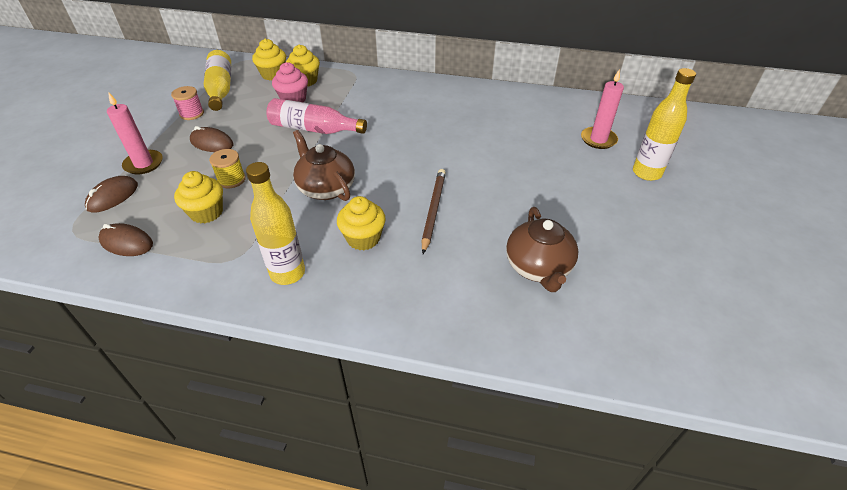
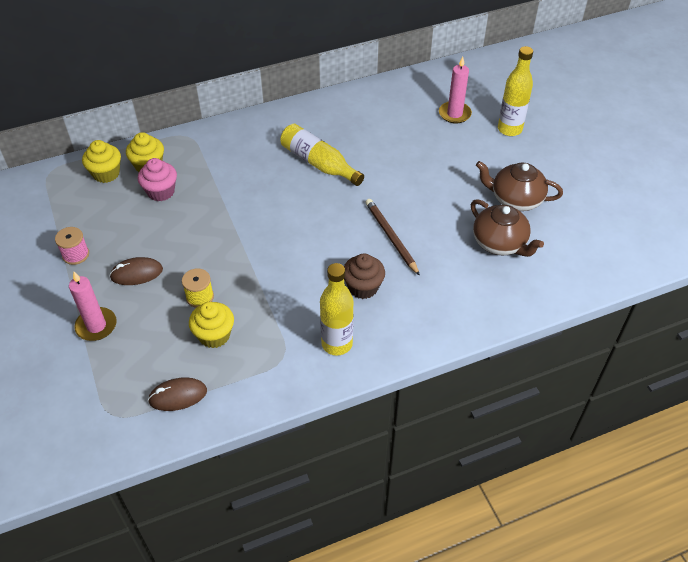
camera: 35 degrees left, 5 degrees up
(113, 196) = (109, 368): brown mouse -> none
(220, 89) = (71, 215): yellow bottle -> yellow bottle (319, 163)
(314, 129) = (216, 213): pink bottle -> none
(326, 188) = (289, 262): brown teapot -> brown teapot (515, 199)
(363, 238) = (363, 287): yellow cupcake -> brown cupcake

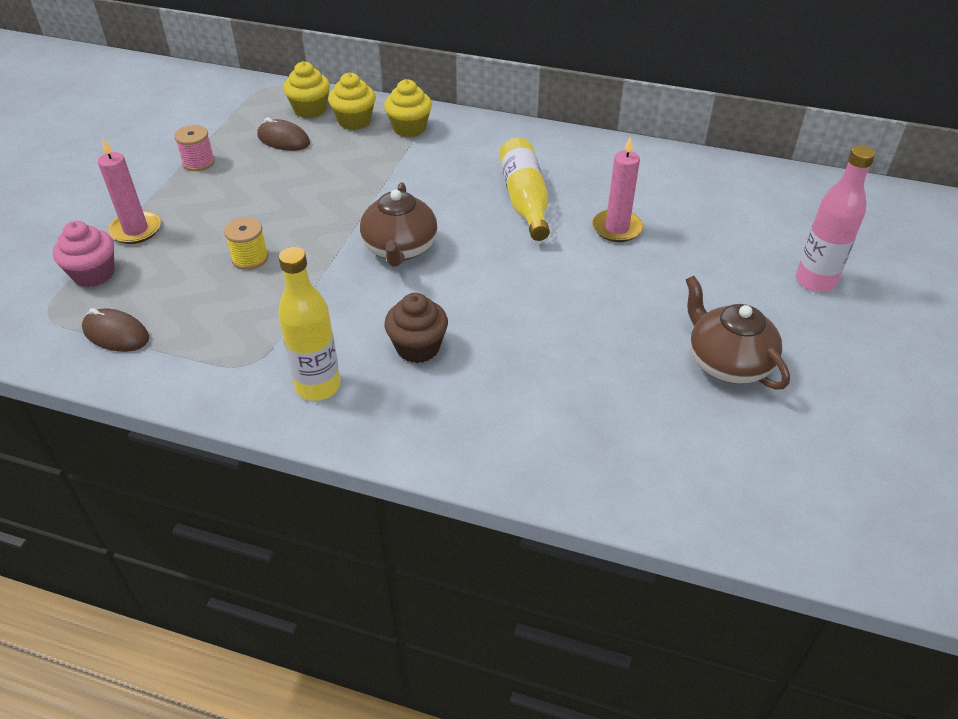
camera: 40 degrees right, 5 degrees down
(136, 273) = (225, 206): brown mouse -> brown mouse (283, 140)
(161, 192) = (336, 148): pink cupcake -> pink cupcake (94, 274)
(214, 335) = (217, 301): yellow cupcake -> yellow cupcake (409, 128)
(391, 237) = (513, 315): brown pencil -> none
(454, 114) = (756, 229): pink candle -> pink candle (617, 228)
(500, 243) = (644, 400): brown teapot -> brown teapot (400, 249)
(509, 129) = (815, 281): yellow bottle -> pink bottle

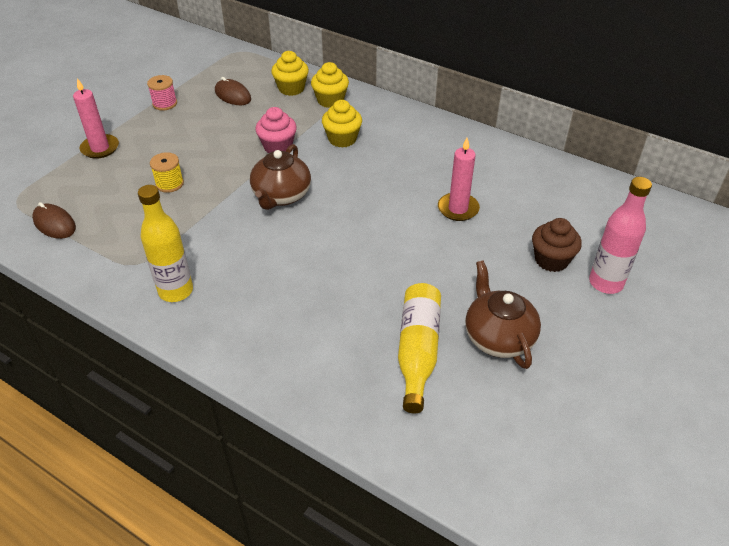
camera: 15 degrees right, 0 degrees up
(94, 274) = (58, 176): pink cupcake -> pink cupcake (278, 146)
(310, 110) = (262, 74): yellow cupcake -> yellow cupcake (342, 139)
(418, 347) = (261, 276): brown cupcake -> brown cupcake (551, 260)
(524, 200) = (394, 173): yellow bottle -> yellow bottle (417, 351)

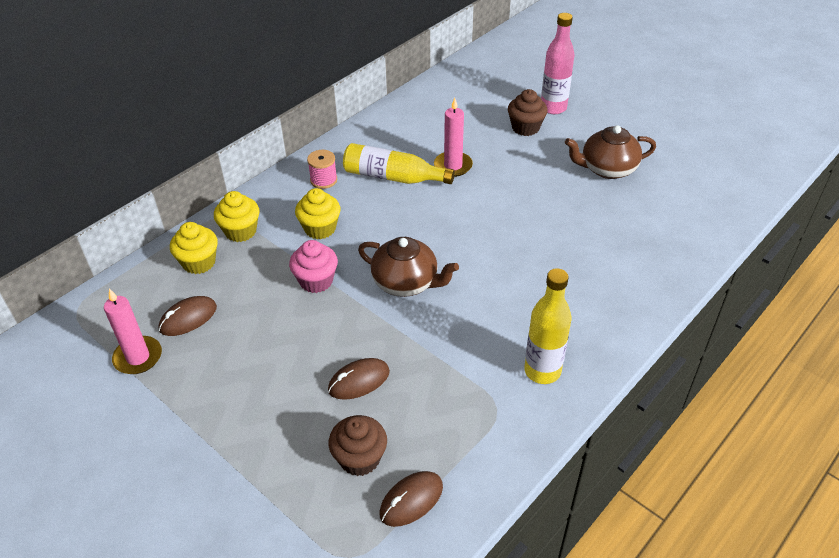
camera: 80 degrees left, 0 degrees up
(96, 194) = (360, 458): none -> brown cupcake
(100, 148) = (257, 462): pink candle -> pink candle (138, 357)
(165, 103) = (175, 391): pink spool -> pink spool (323, 180)
(169, 184) = (359, 381): yellow spool -> brown mouse
(417, 351) = (621, 212): yellow bottle -> yellow bottle (393, 177)

